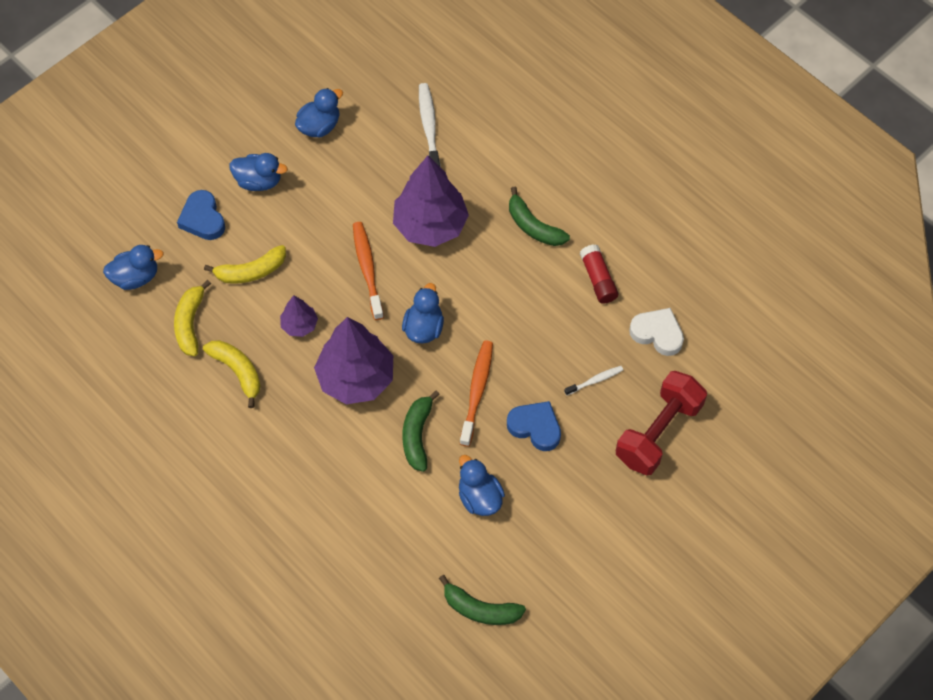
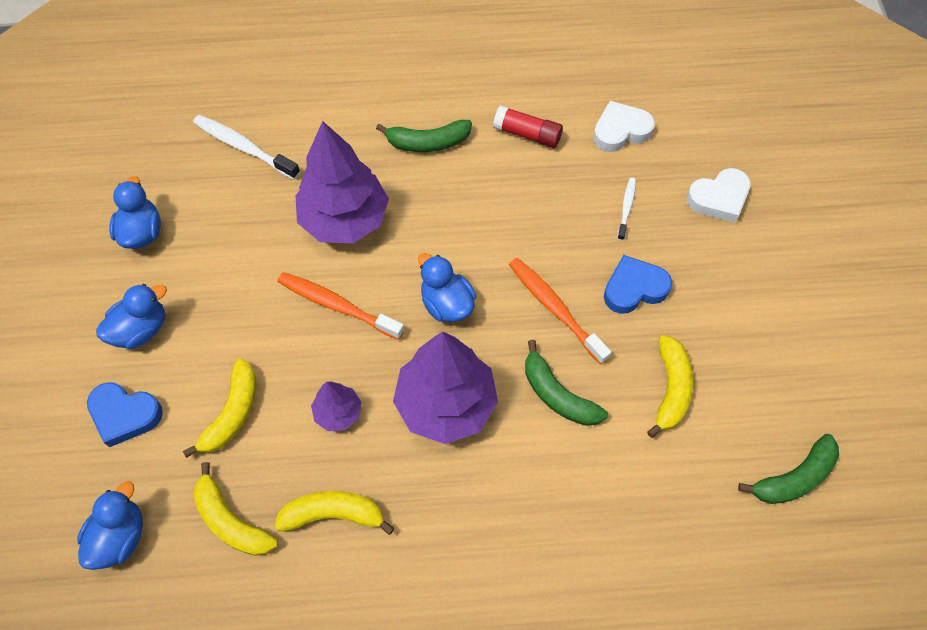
camera: 50 degrees left, 0 degrees up
(479, 497) = (670, 389): blue duck -> yellow banana
(658, 432) = (719, 198): red dumbbell -> white heart

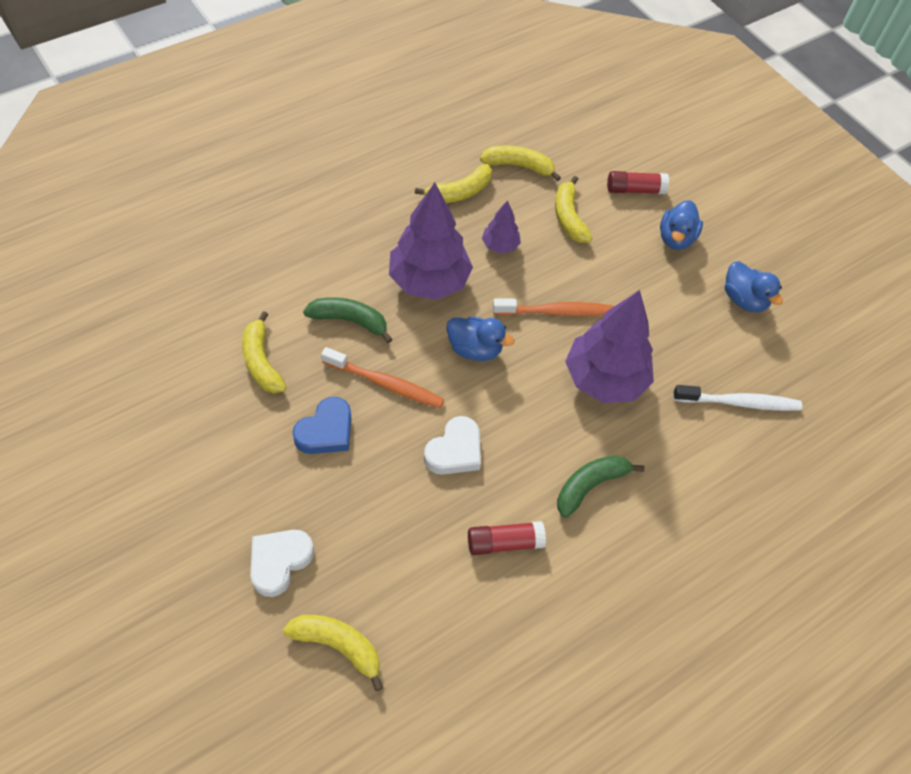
camera: 145 degrees right, 5 degrees down
(120, 537) = (576, 135): blue duck -> none
(125, 415) = (635, 190): blue heart -> red glue stick
(620, 130) = (413, 595): white heart -> white heart (455, 451)
(626, 208) = (367, 506): white toothbrush -> none
(694, 124) = (338, 646): none -> yellow banana
(794, 478) = (141, 338): green banana -> none

